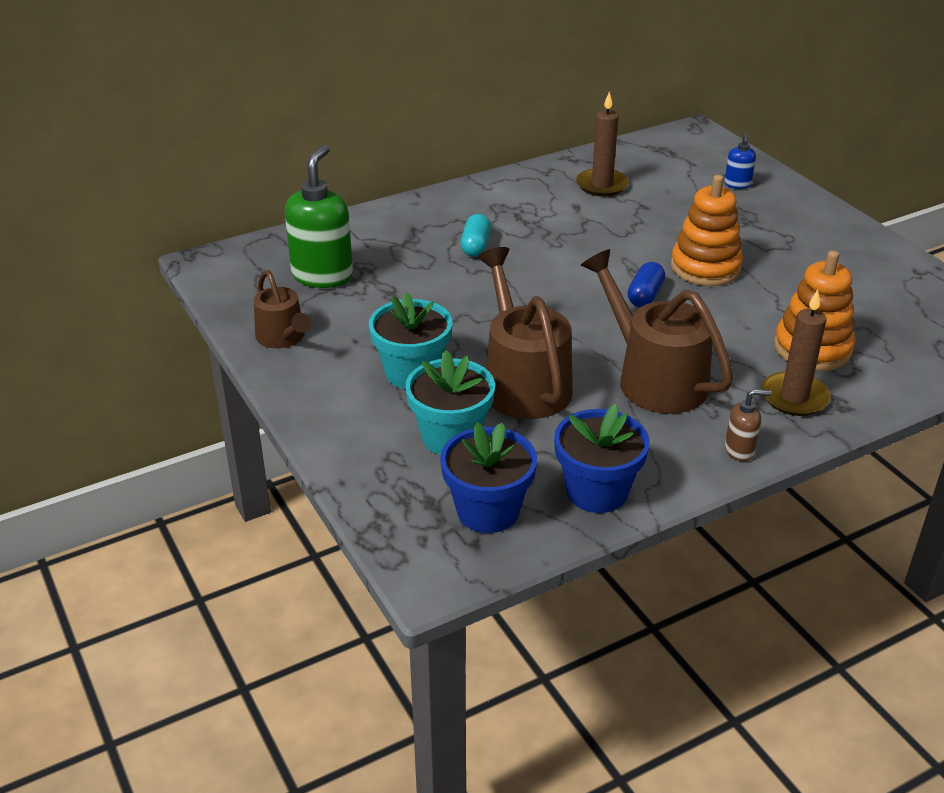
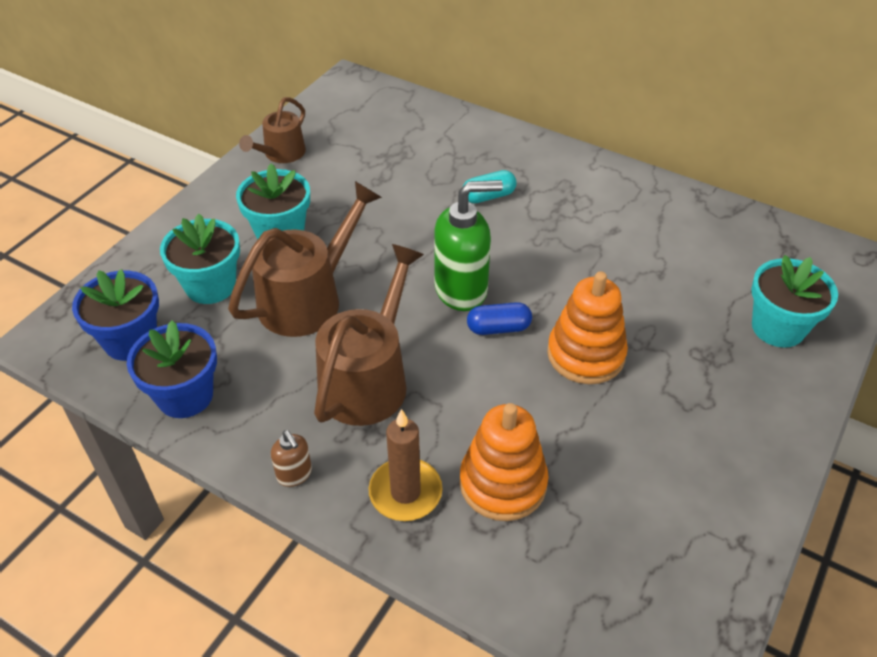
camera: 60 degrees right, 10 degrees up
(322, 275) = (376, 137): green soap dispenser -> green soap dispenser (461, 290)
(602, 185) = (670, 232): brown candle -> none
(737, 184) = (778, 328): blue soap dispenser -> turquoise flower pot

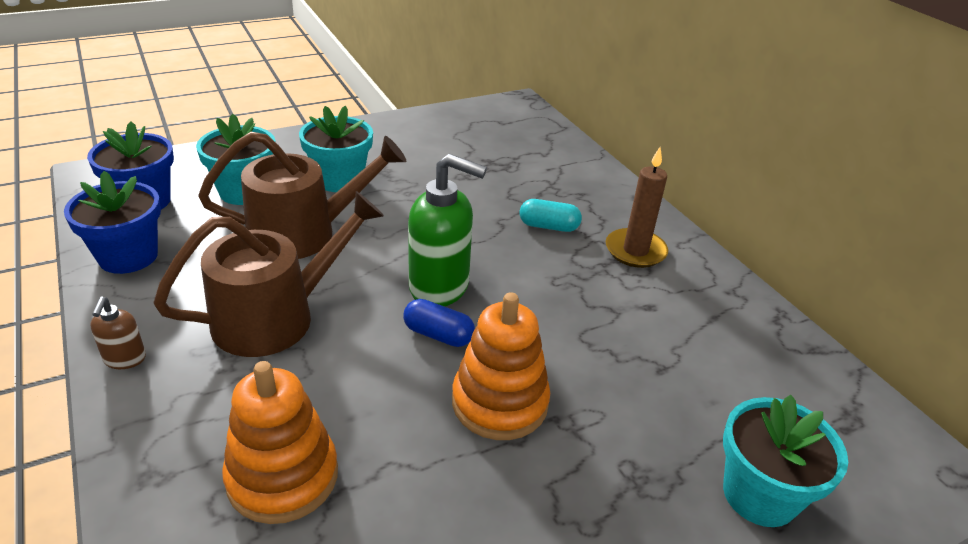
camera: 30 degrees right, 10 degrees down
(281, 154) = (406, 129): brown watering can -> none
(405, 492) = (189, 429): brown candle -> brown candle (635, 251)

